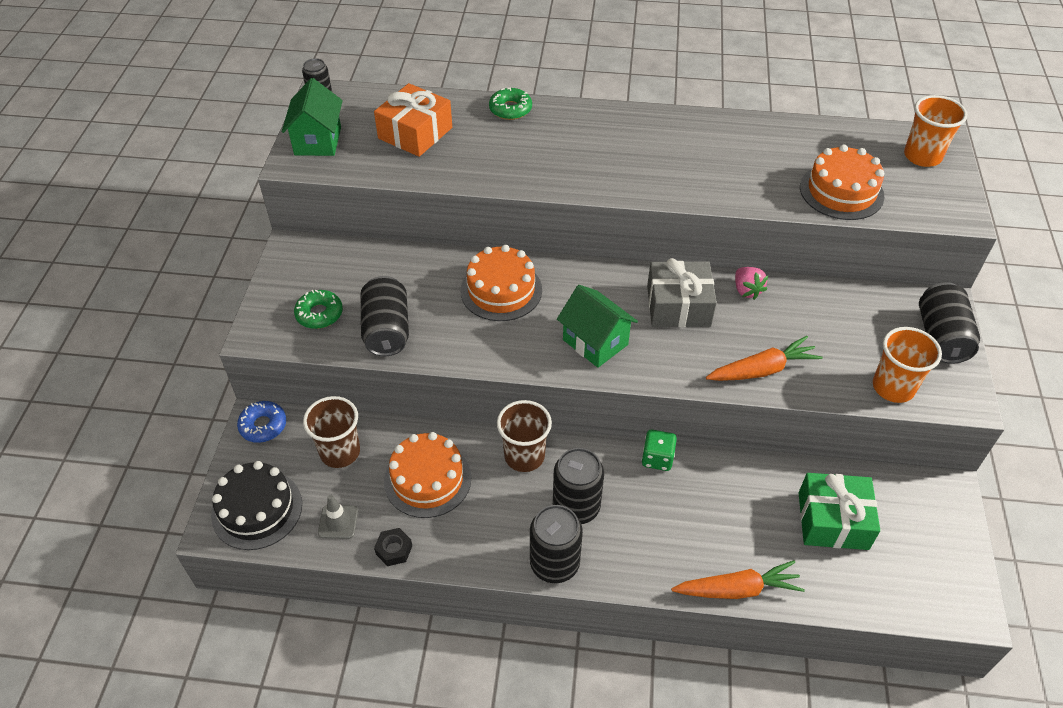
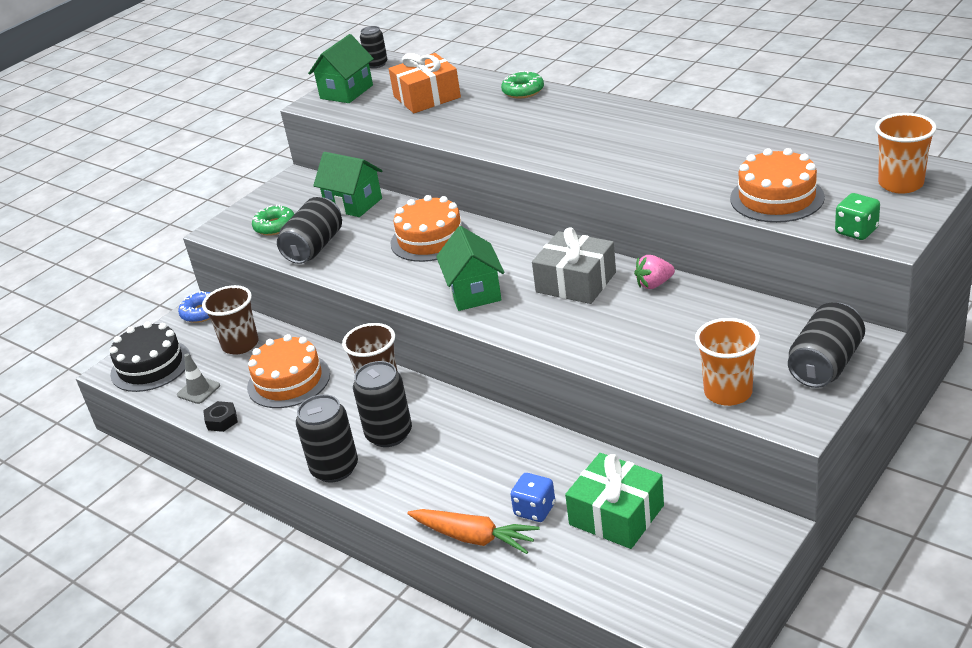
camera: 35 degrees right, 15 degrees down
(385, 266) = (353, 204): none -> green house
(657, 458) = (492, 419): green dice -> green dice (856, 231)
(746, 290) = (654, 284): pink strawberry -> pink strawberry turned 60 degrees clockwise
(762, 370) = (607, 347): orange carrot -> none
(765, 540) = (534, 510): none -> blue dice

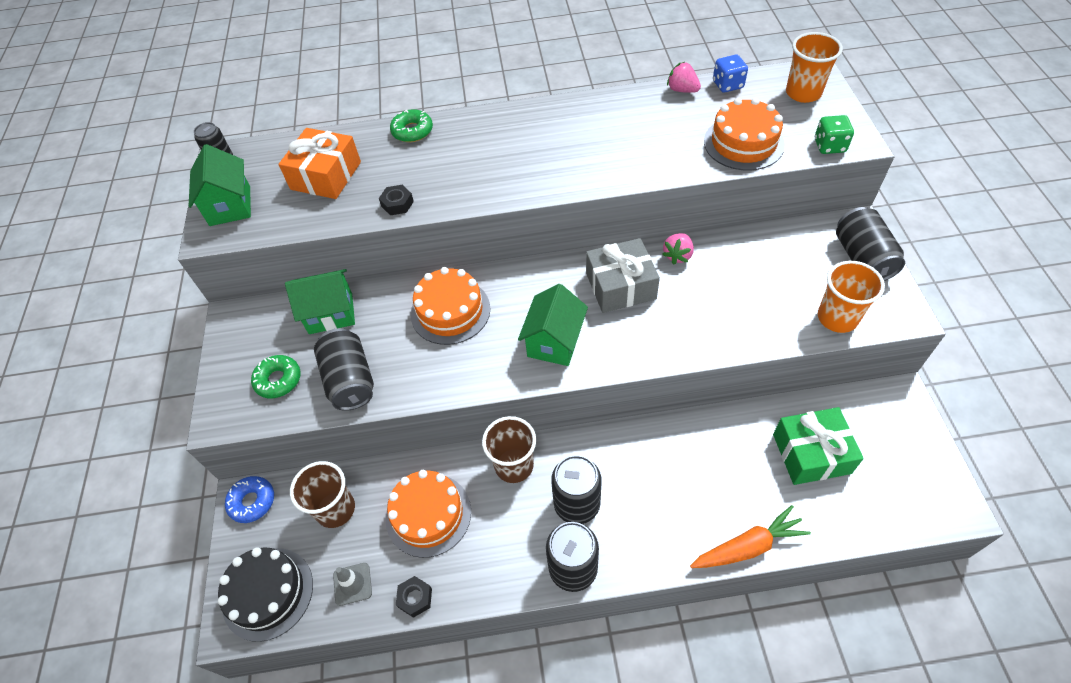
camera: 45 degrees left, 20 degrees up
(447, 132) = (397, 204): none -> black nut
(474, 292) = (554, 342): green house -> green house turned 75 degrees clockwise
(534, 510) = (758, 490): blue dice -> blue dice (727, 85)
(784, 140) = (682, 90): none -> pink strawberry

